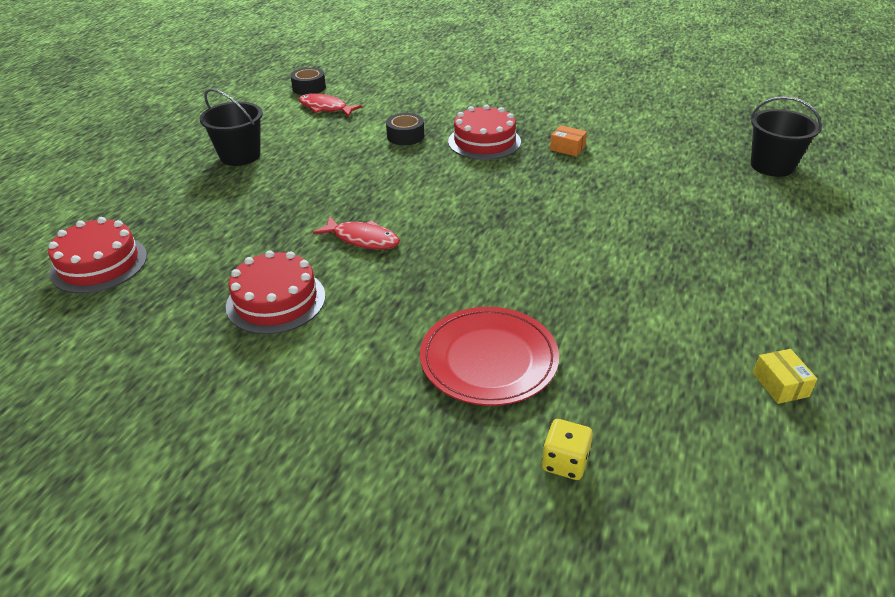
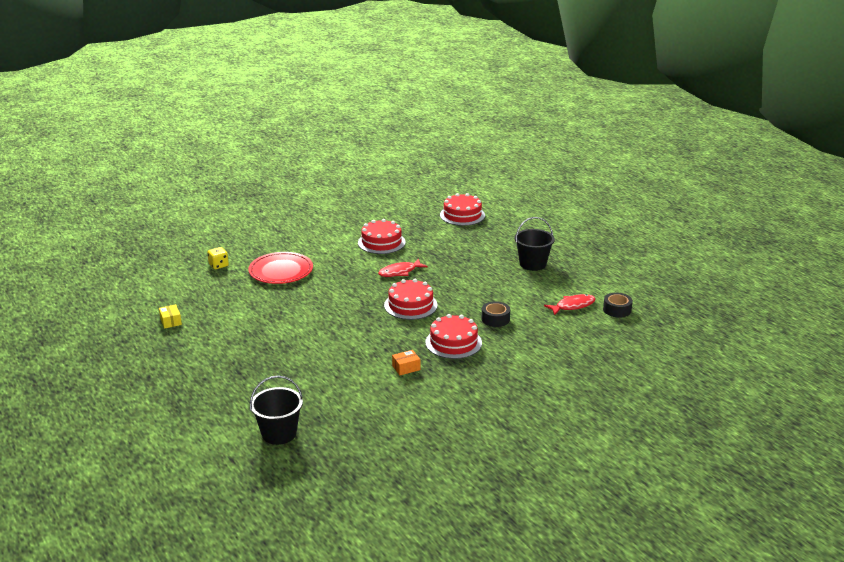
camera: 125 degrees right, 10 degrees down
(441, 195) = (410, 305): none -> red cake
(780, 384) = (170, 321): yellow box -> yellow box turned 45 degrees clockwise

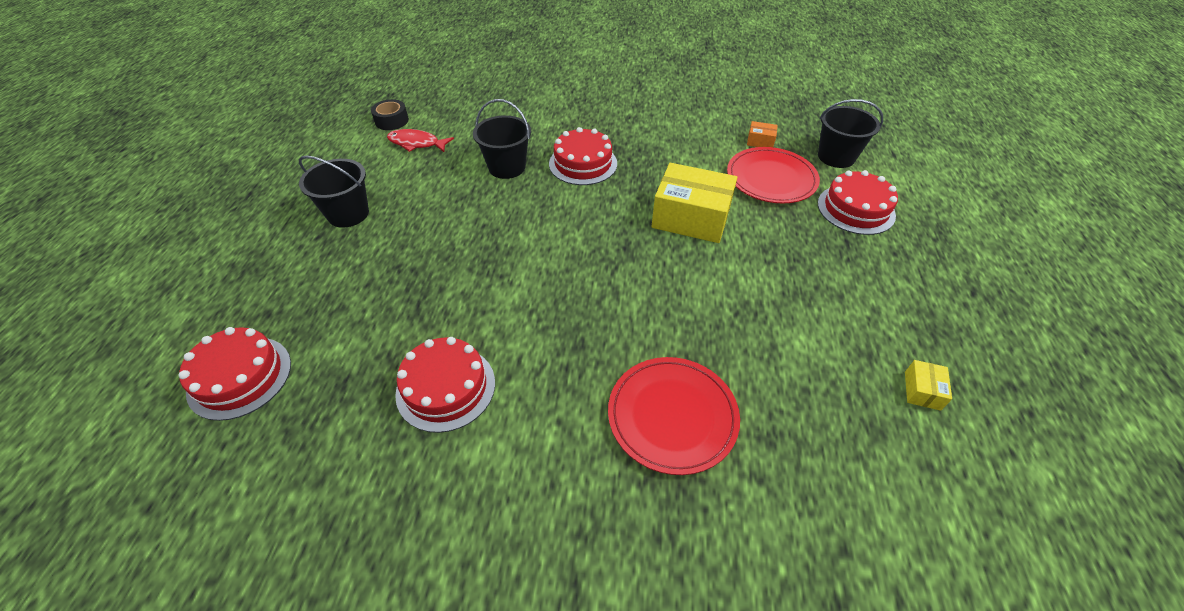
camera: 140 degrees left, 20 degrees up
(218, 265) = (778, 519): yellow dice -> none
(317, 391) = (771, 178): none -> red plate
(347, 343) = (691, 218): none -> yellow box
(400, 272) = (506, 297): red fish -> none
(406, 368) = (660, 161): orange box -> orange box (760, 141)
(410, 305) = (564, 231): red cake -> red cake (856, 209)
(495, 319) = (507, 167): black tape -> black bucket

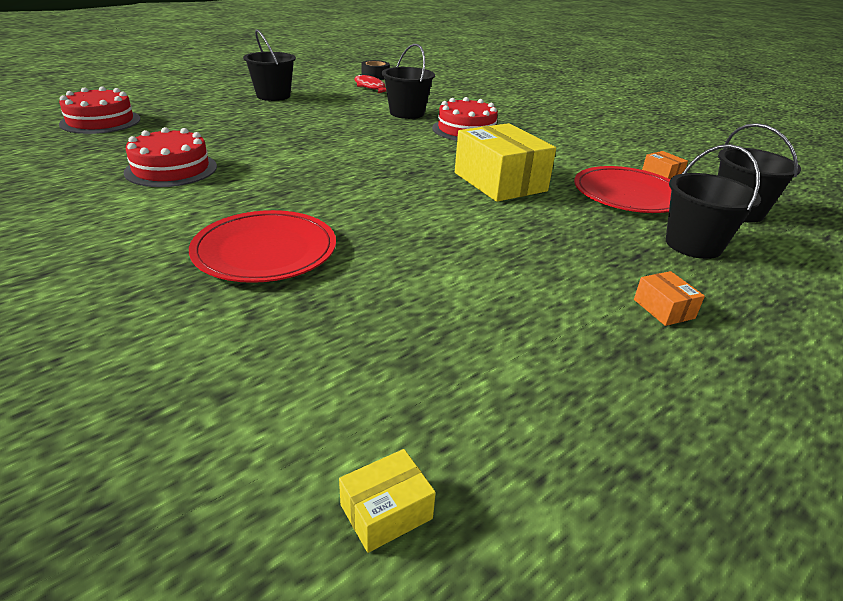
camera: 40 degrees right, 15 degrees down
(856, 209) = (693, 245): red cake -> black bucket
(909, 281) = (664, 309): none -> orange box
(922, 390) = (519, 372): yellow box -> yellow box (386, 511)

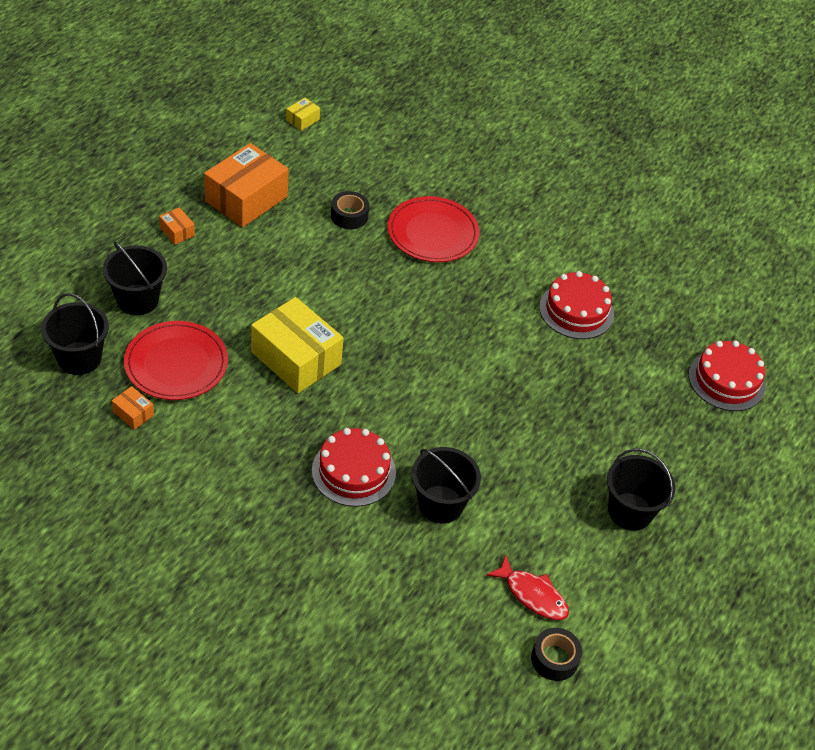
camera: 160 degrees right, 15 degrees up
(378, 289) = (349, 216): none -> black tape
(549, 340) = (246, 198): none -> orange box

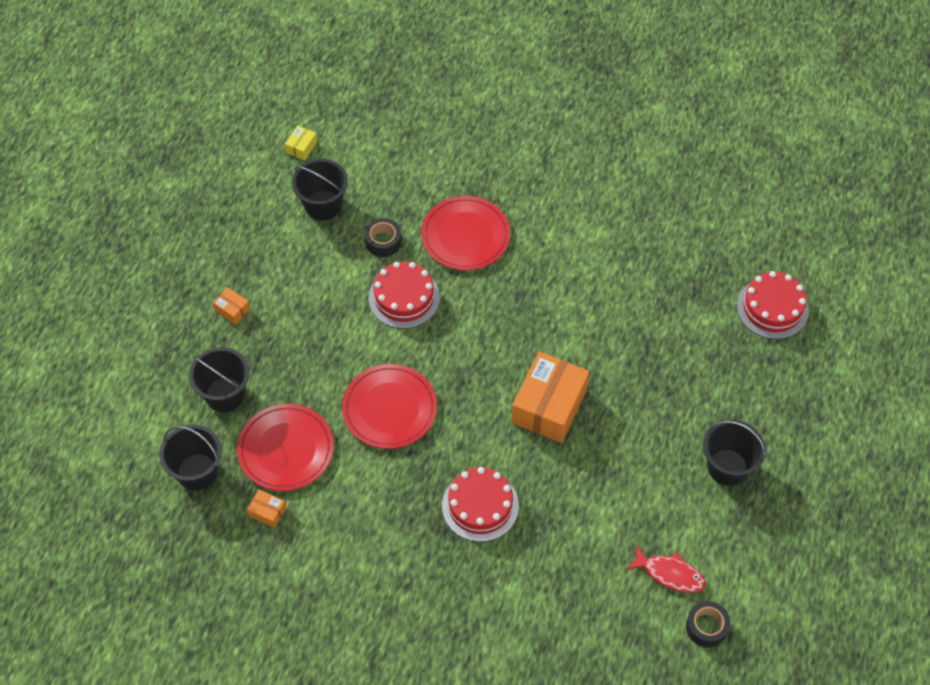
camera: 10 degrees left, 10 degrees up
(246, 198) = (282, 253): orange box -> orange box (549, 406)
(296, 358) = (389, 408): yellow box -> red plate
(440, 504) = (565, 513): black bucket -> black bucket (323, 205)
(576, 310) = (620, 278): red cake -> red cake (404, 298)

